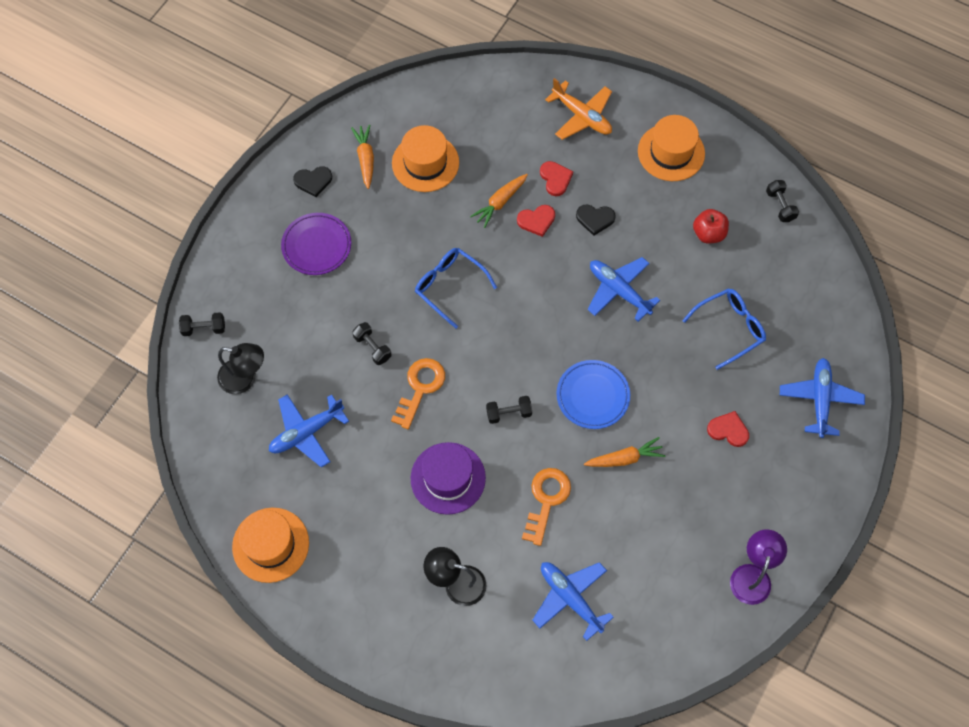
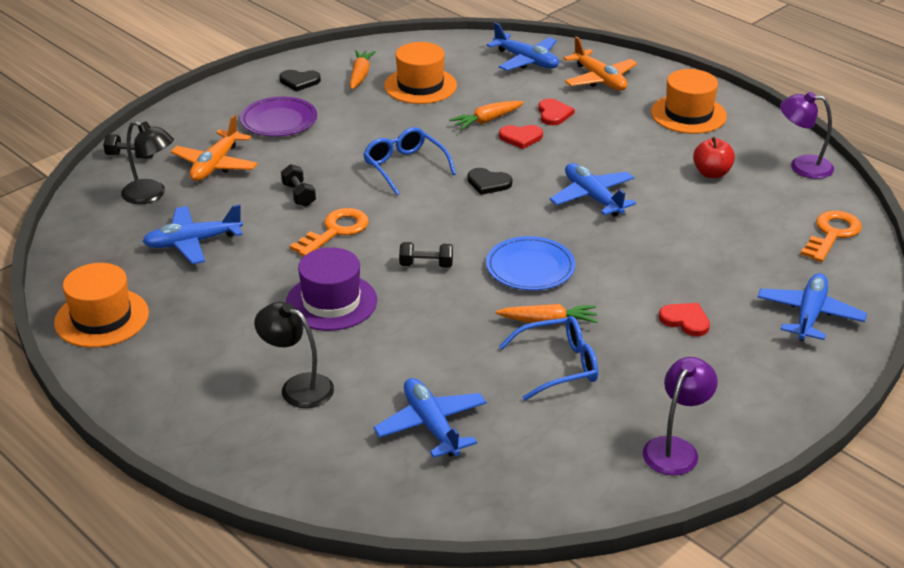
camera: 15 degrees right, 30 degrees down
(284, 323) = (215, 165): none -> orange plane
(509, 101) = (526, 61): none -> blue plane
(546, 500) = (439, 339): orange key -> orange key (832, 234)
(595, 219) = (586, 145): black heart -> black heart (488, 183)
(729, 328) = (713, 243): blue glasses -> blue glasses (559, 366)
(780, 206) = (802, 166): black dumbbell -> purple lamp

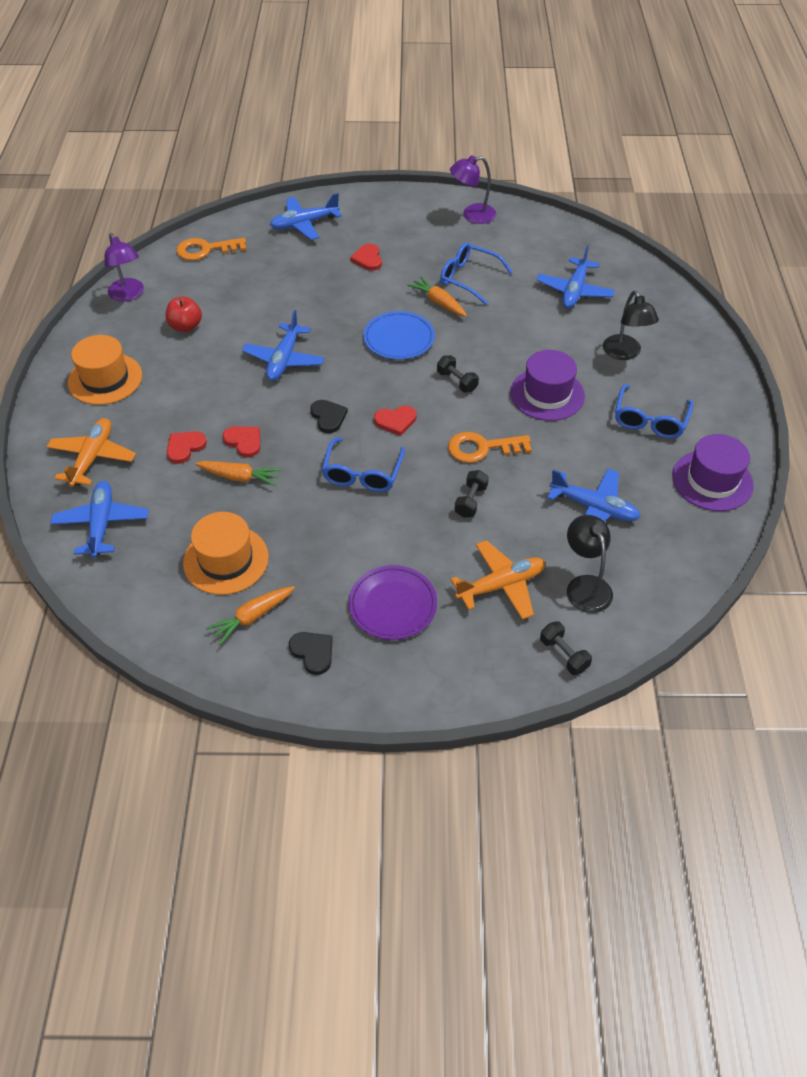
camera: 135 degrees left, 15 degrees up
(101, 318) = (712, 480): orange hat -> purple hat
(207, 336) = (650, 420): none -> blue glasses
(432, 209) = (395, 421): none -> red heart

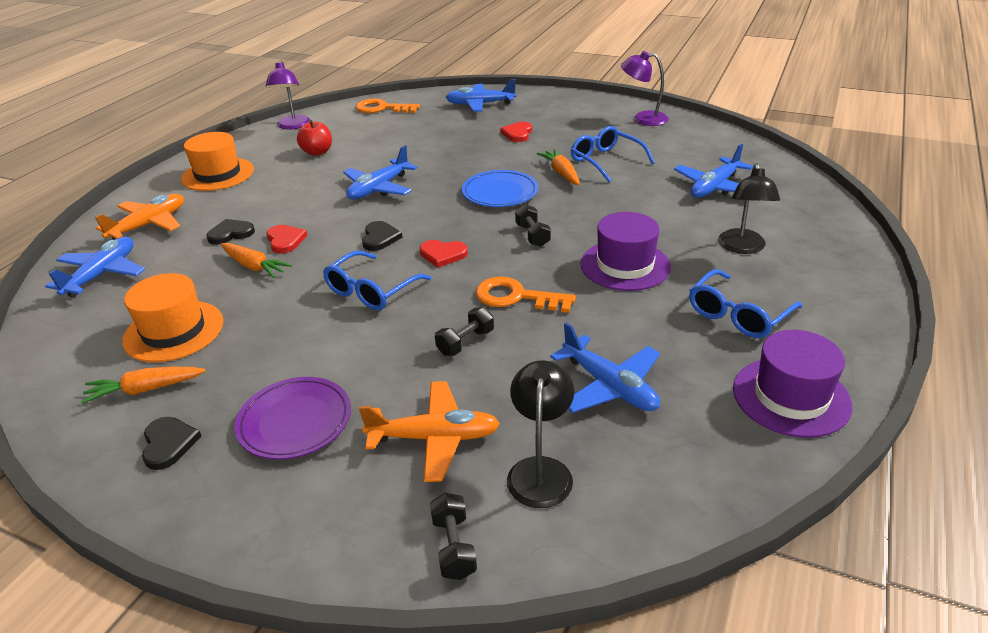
camera: 25 degrees right, 15 degrees down
(185, 447) = (230, 233): red heart -> black heart

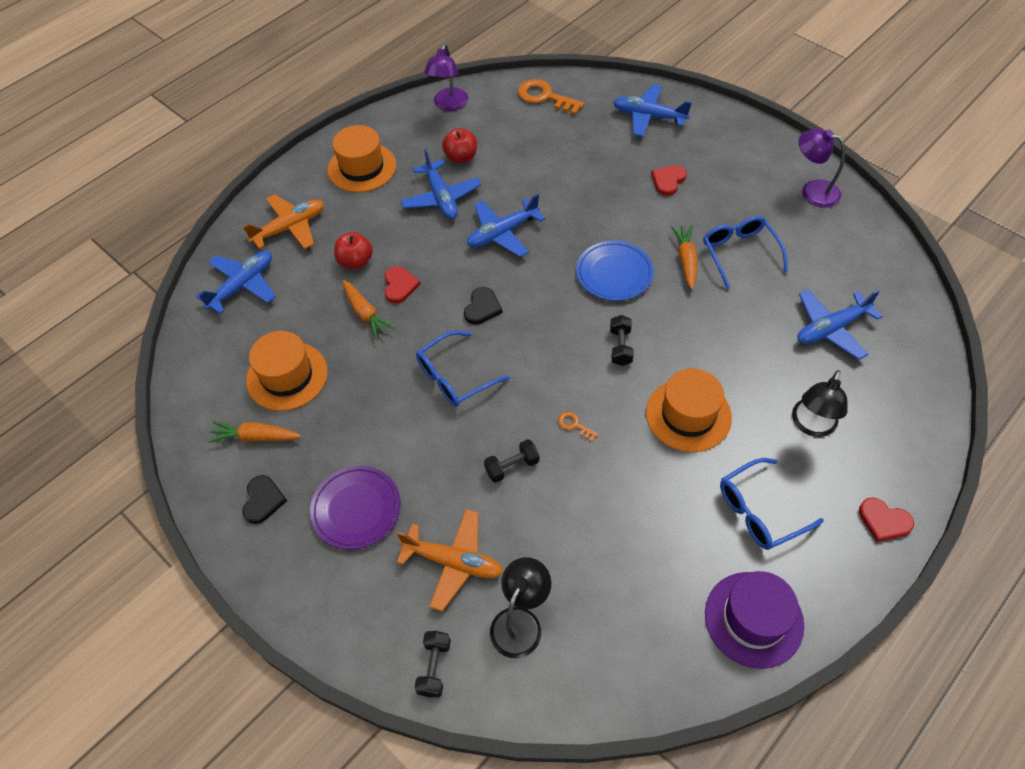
camera: 20 degrees right, 20 degrees up
(230, 233) = (355, 262): black heart -> red apple
(443, 254) = (530, 348): red heart -> red heart (884, 521)
(516, 297) = (574, 425): orange key -> orange key, size x0.48
(609, 386) = (609, 556): blue plane -> blue plane (441, 197)
(625, 265) = (688, 415): purple hat -> orange hat

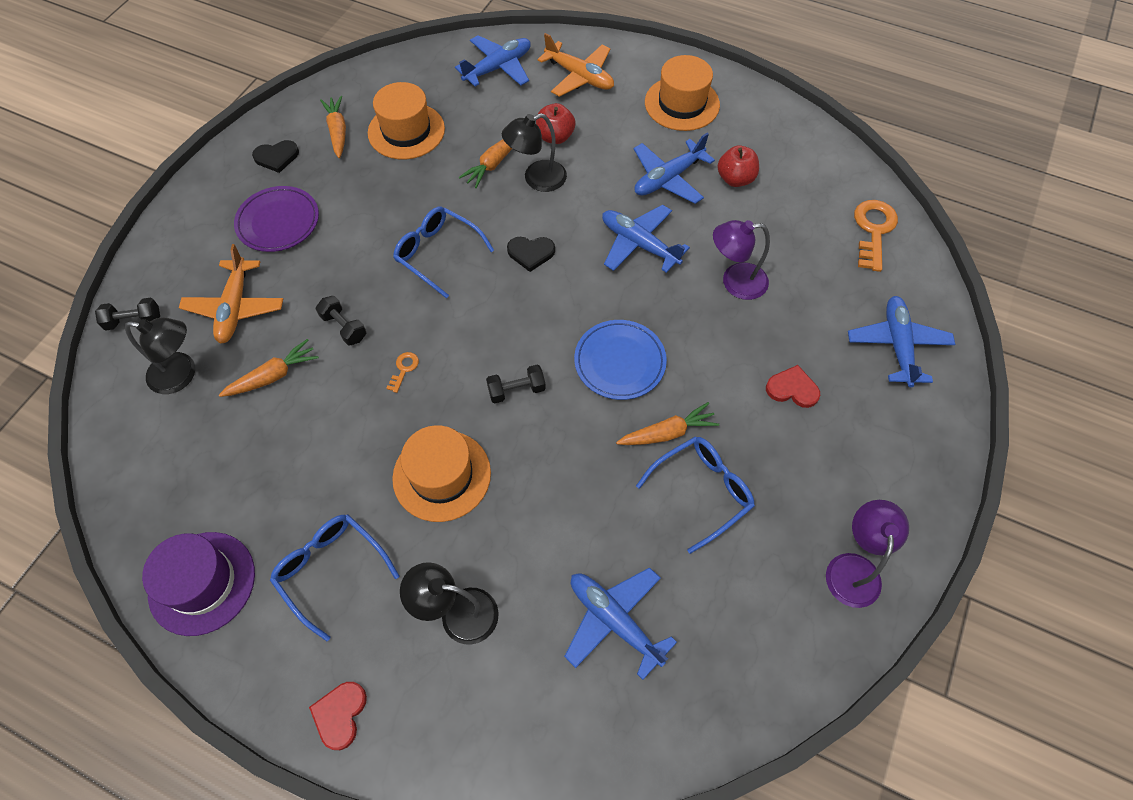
camera: 70 degrees right, 5 degrees up
(242, 286) = (498, 68): blue plane -> blue plane turned 60 degrees counterclockwise
(400, 286) = (536, 179): red heart -> black lamp
(449, 105) = (811, 146): purple lamp -> purple lamp (735, 282)
(548, 535) = (273, 376): none -> orange carrot

